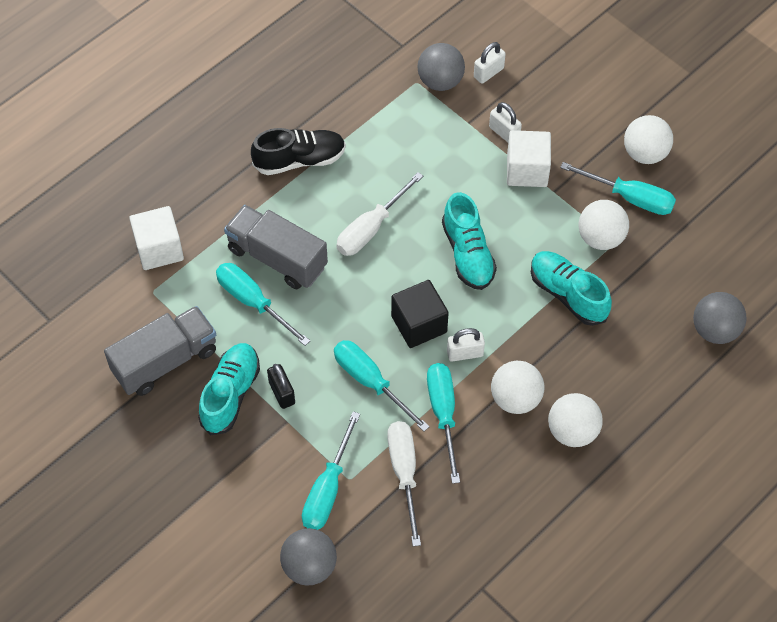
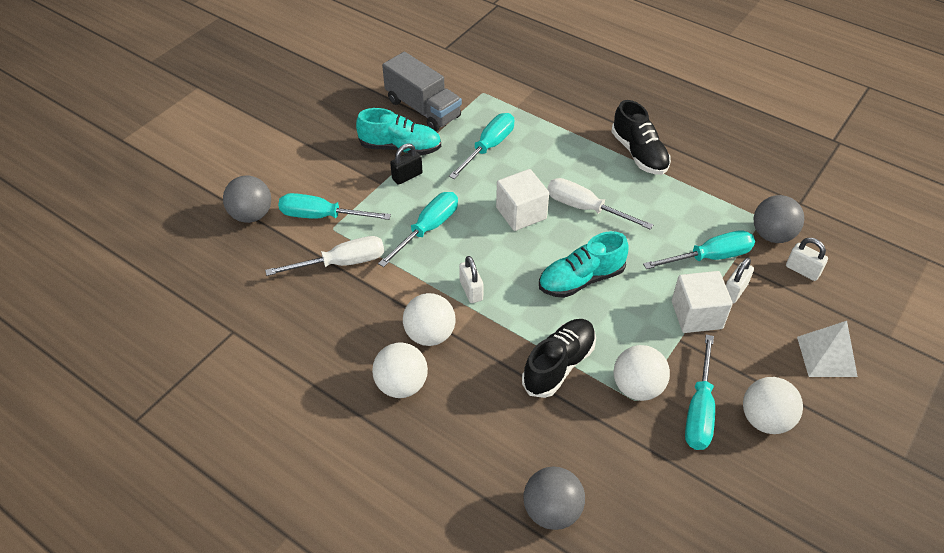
camera: 80 degrees right, 10 degrees down
(159, 249) = (522, 89): white cube -> white cube (521, 213)
(277, 258) = (535, 155): grey truck -> none
(419, 324) = (494, 254): black cube -> none
(443, 414) = (404, 282): turquoise screwdriver -> turquoise screwdriver (709, 257)
(568, 294) = (558, 365): turquoise shoe -> black shoe
(587, 89) = (826, 356): none -> white pyramid

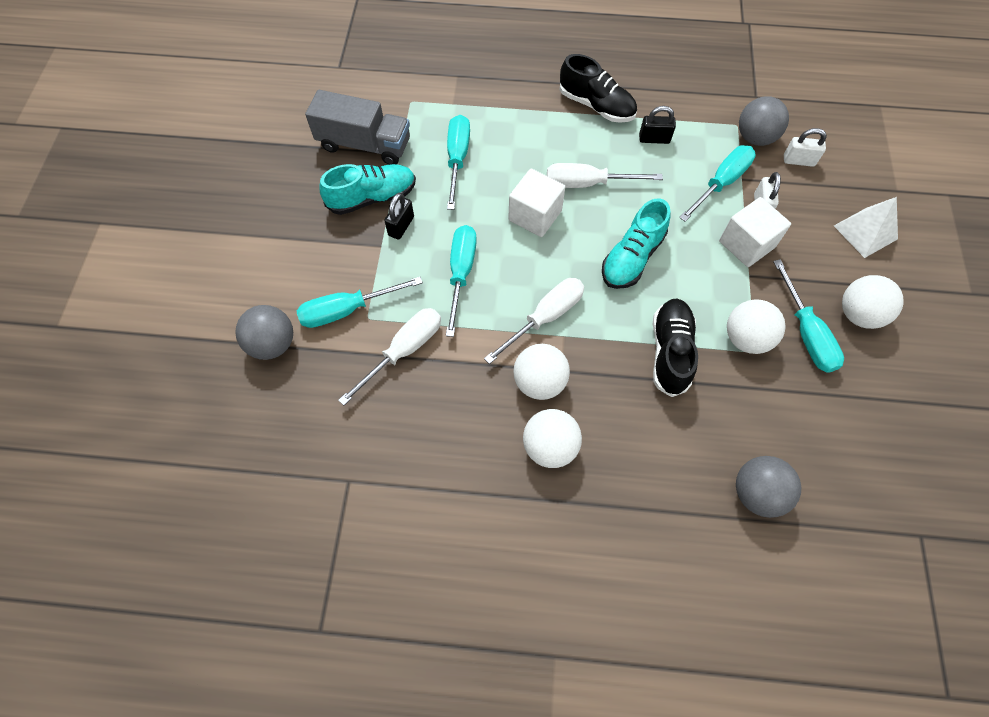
camera: 30 degrees left, 15 degrees up
(471, 290) = (545, 317): white padlock -> white screwdriver
(672, 198) = (654, 139): none -> black padlock

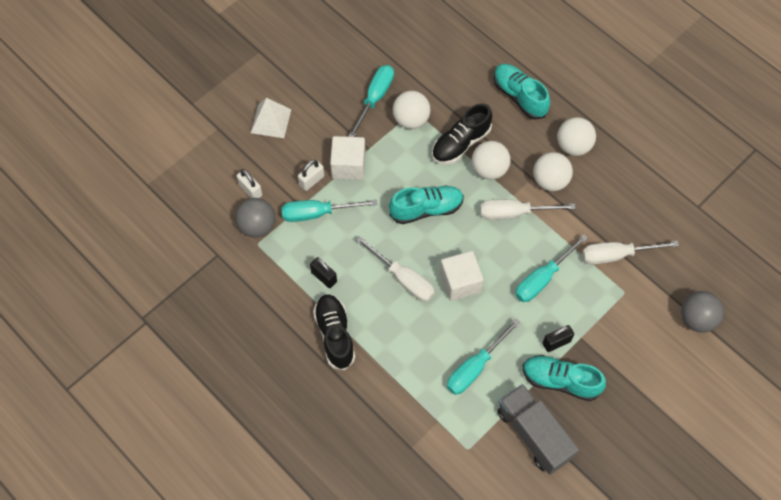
camera: 140 degrees left, 0 degrees up
(347, 310) = (634, 307): turquoise screwdriver -> none
(666, 464) = (519, 96): none -> turquoise shoe
(756, 493) = (487, 55): grey ball -> none
(858, 314) = (334, 86): white ball -> white ball (489, 169)

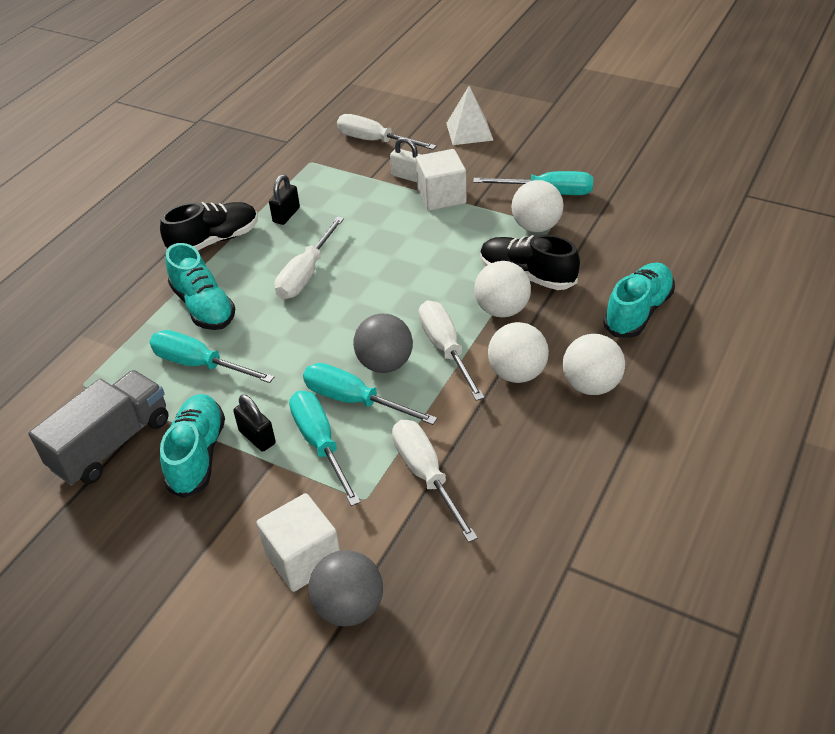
camera: 75 degrees right, 20 degrees down
(250, 190) = (375, 141): white padlock -> white screwdriver
(257, 226) = (332, 156): grey ball -> grey ball (385, 364)
(317, 213) = (367, 190): turquoise screwdriver -> turquoise screwdriver (320, 444)
(426, 209) = (412, 269): turquoise shoe -> turquoise shoe (204, 306)
(460, 282) = (318, 323): white cube -> white cube (303, 558)

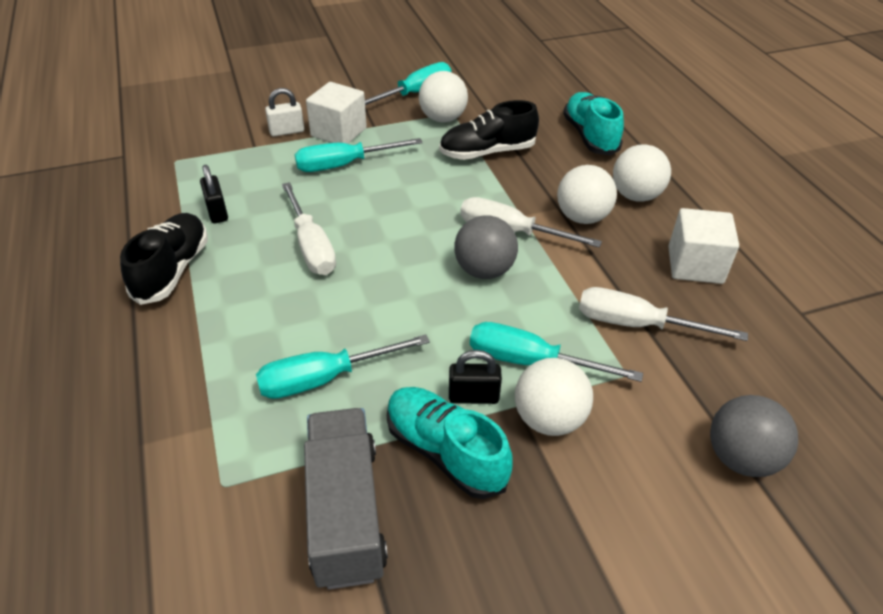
camera: 50 degrees left, 0 degrees up
(204, 306) = (250, 329): turquoise shoe -> none
(303, 558) = (656, 454): white cube -> white cube (695, 265)
(354, 400) = (504, 312): turquoise screwdriver -> turquoise screwdriver (344, 165)
(375, 141) = (215, 119): white screwdriver -> none
(469, 131) = (290, 79): white pyramid -> none
(502, 310) = (506, 183): white ball -> white ball (549, 419)

